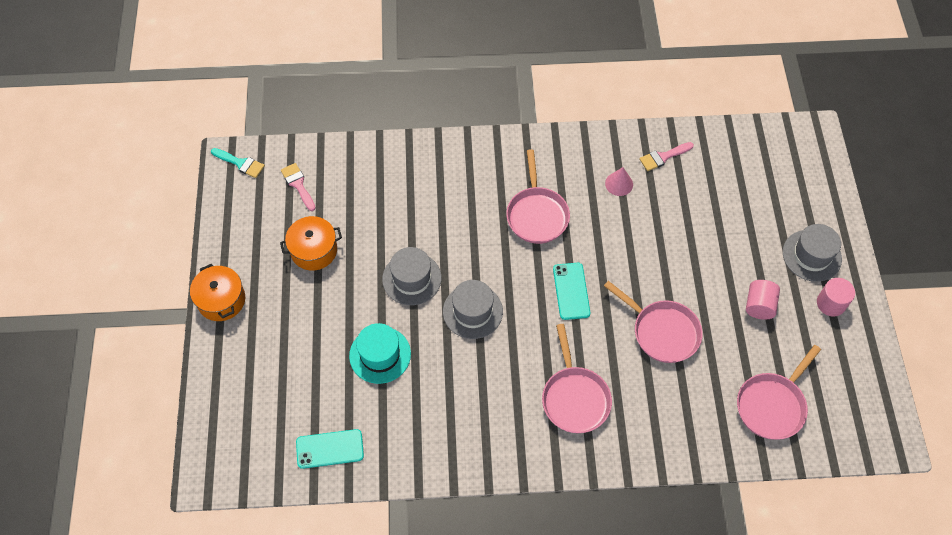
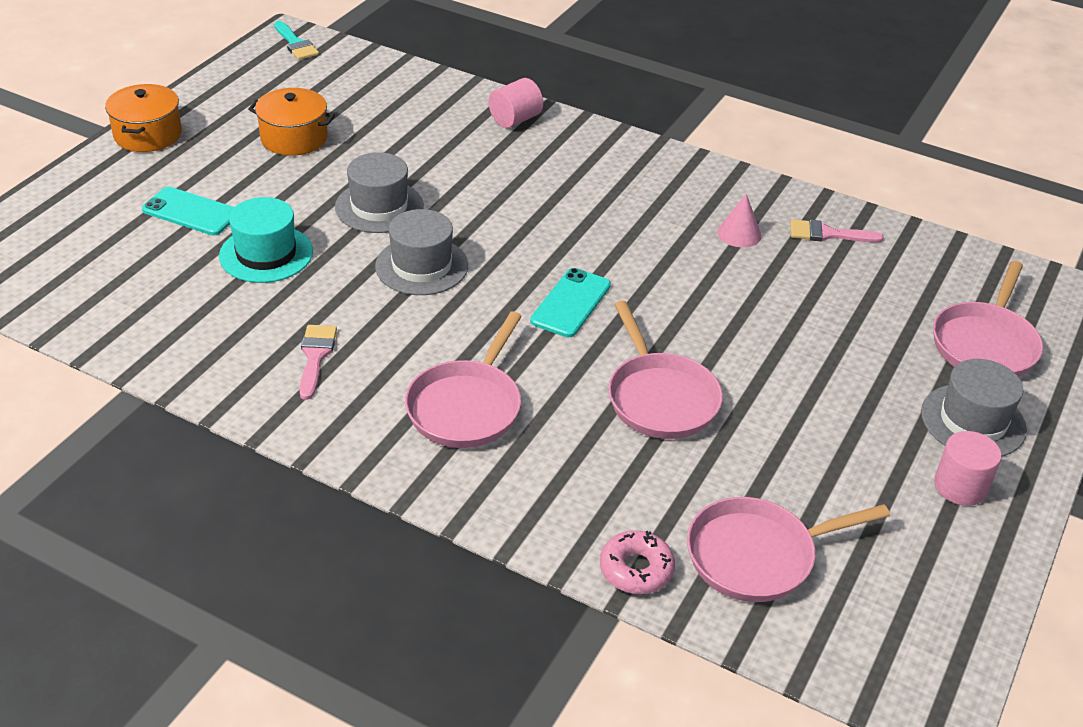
camera: 30 degrees right, 20 degrees down
(298, 185) = (338, 82): pink brush -> pink brush (315, 356)
(330, 449) = (111, 307): turquoise phone -> turquoise phone (191, 212)
(536, 214) = (598, 216): pink pan -> pink pan (985, 343)
(726, 449) = (636, 569): none -> pink donut
(759, 306) = (837, 437): pink cylinder -> pink cylinder (515, 119)

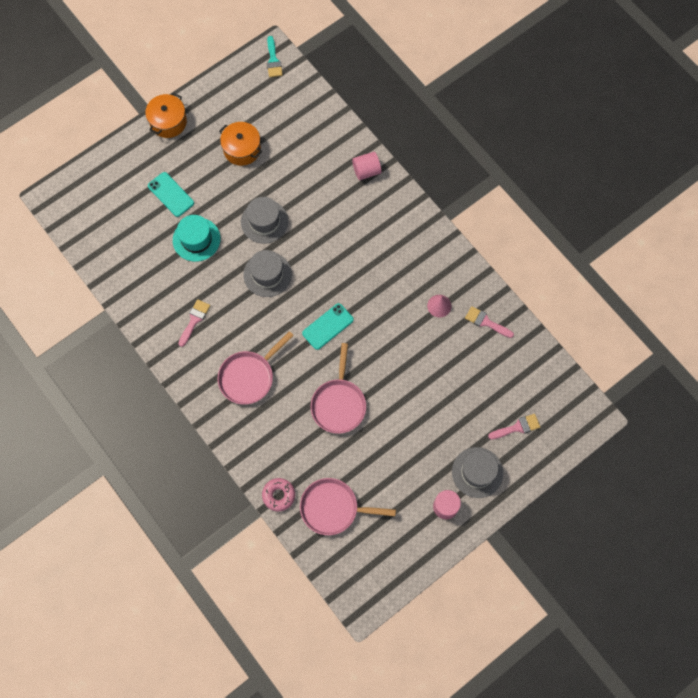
camera: 25 degrees right, 30 degrees up
(985, 343) = (517, 427): pink pan -> pink brush

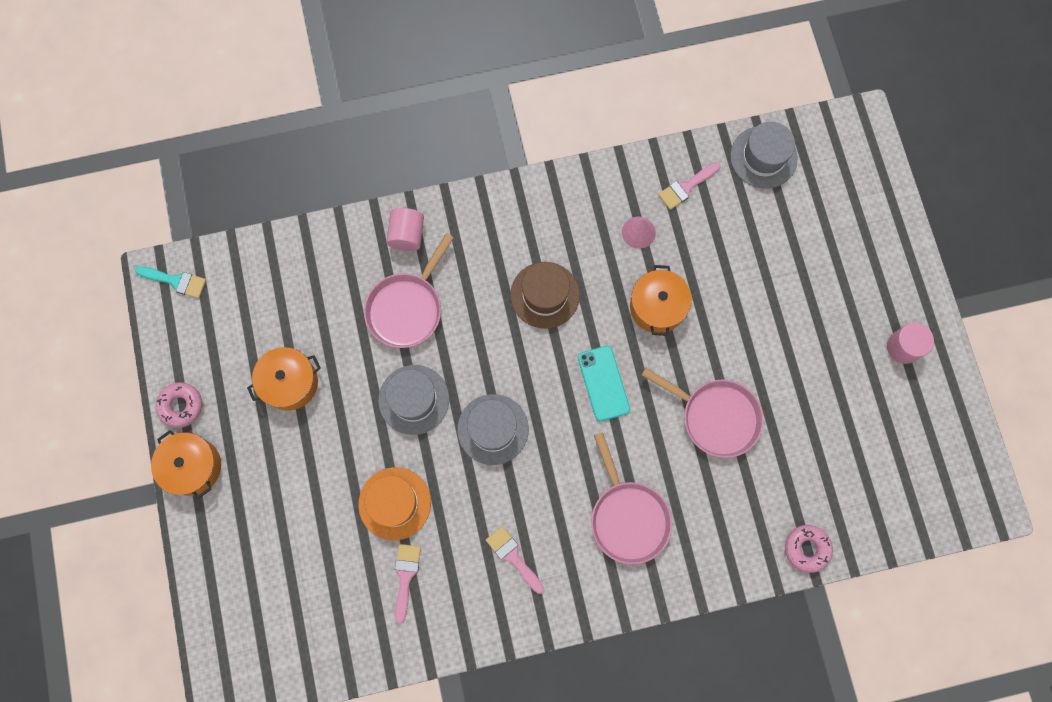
camera: 65 degrees left, 5 degrees up
(171, 194) = (308, 510): turquoise phone -> none
(196, 239) = (394, 503): turquoise hat -> orange hat
(200, 99) = (181, 406): none -> pink donut
(333, 508) = (851, 486): pink pan -> pink pan (407, 308)
(368, 267) = (545, 295): none -> brown hat
(394, 338) = (657, 306): none -> orange pot
(477, 472) = (875, 289): grey hat -> grey hat (763, 157)
(517, 427) = (837, 216): pink brush -> pink brush (405, 576)

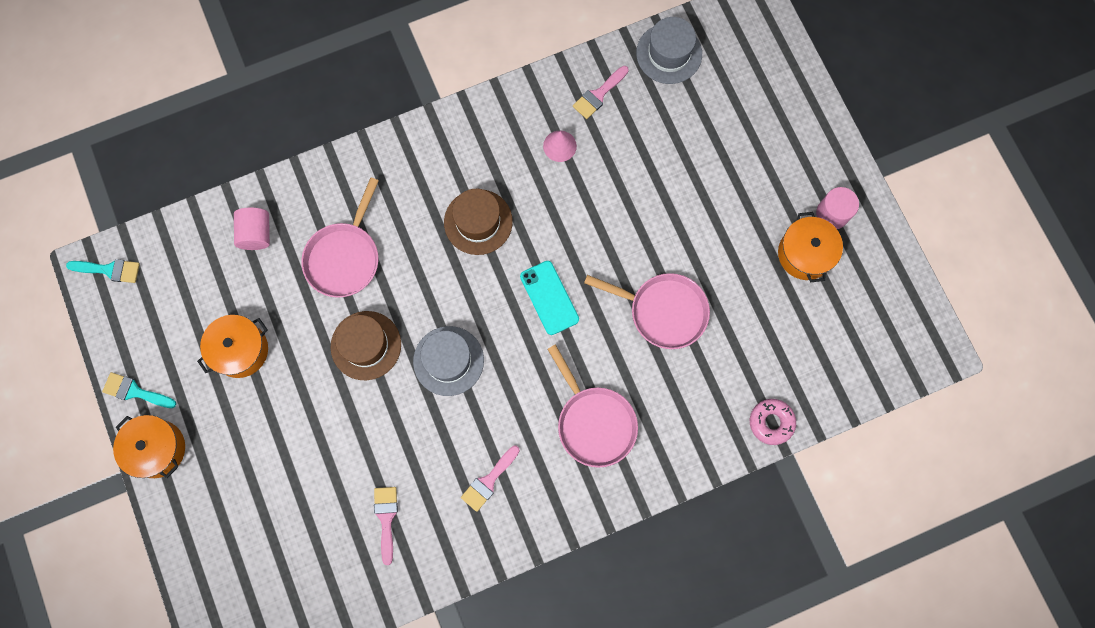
camera: 10 degrees left, 0 degrees up
(181, 406) = (135, 391): pink donut -> turquoise brush
(394, 503) = (363, 449): orange hat -> none
(407, 235) = (333, 186): pink cylinder -> pink cylinder (256, 234)
(414, 399) = (366, 345): grey hat -> brown hat
(513, 557) = (489, 481): pink brush -> pink brush turned 90 degrees counterclockwise
(657, 306) = (589, 215): orange pot -> orange pot (805, 254)

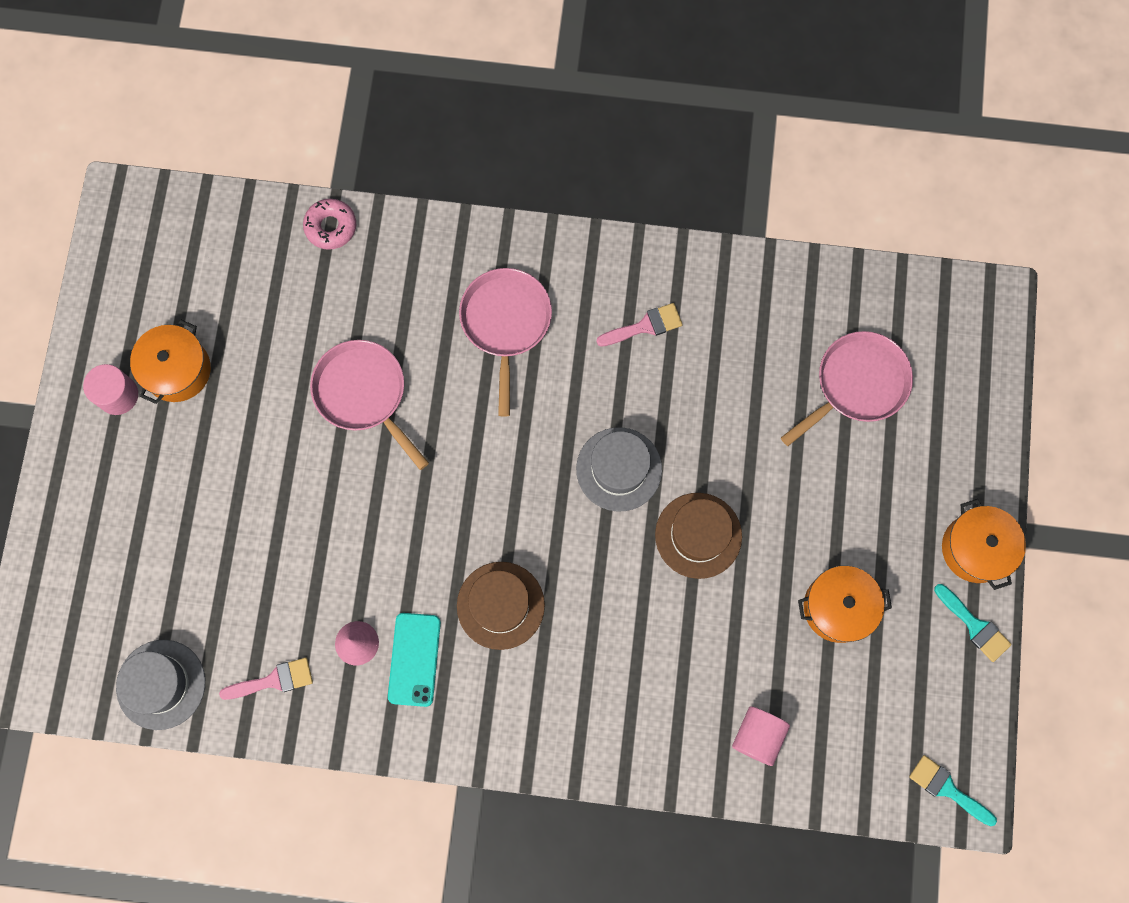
camera: 150 degrees left, 0 degrees up
(345, 257) = (670, 649): pink pan -> pink pan (856, 385)
(386, 519) = (768, 346): pink brush -> none
(549, 298) = (473, 476): turquoise phone -> turquoise phone (414, 659)

